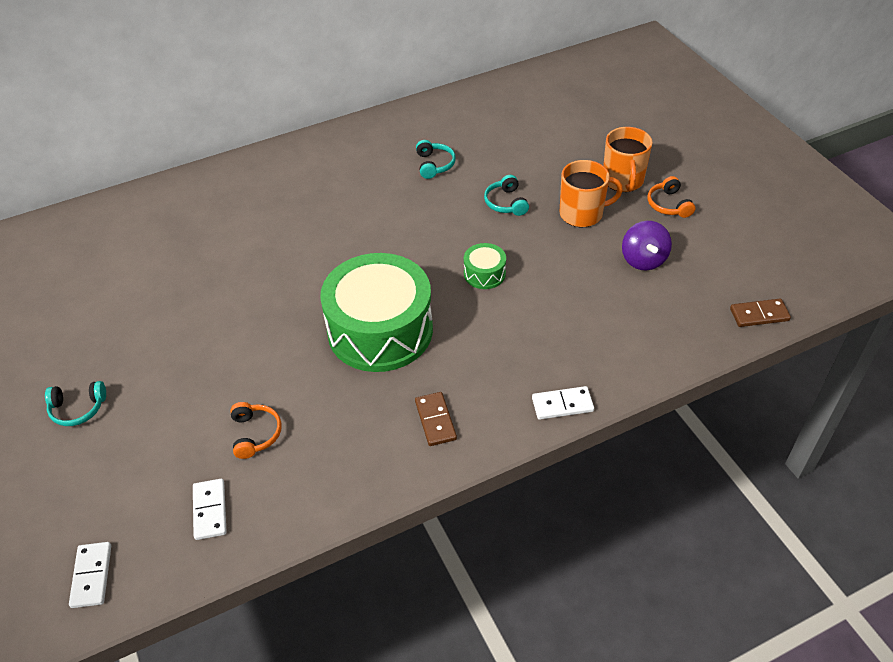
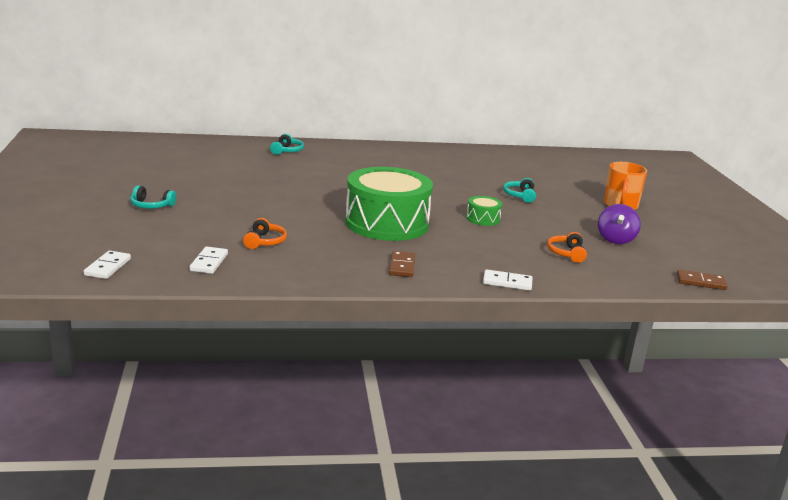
camera: 15 degrees right, 25 degrees down
(434, 165) = (475, 171): turquoise headphones -> turquoise headphones (287, 151)
(582, 214) = (578, 212): orange mug -> none
(668, 205) = (652, 222): orange headphones -> orange headphones (566, 253)

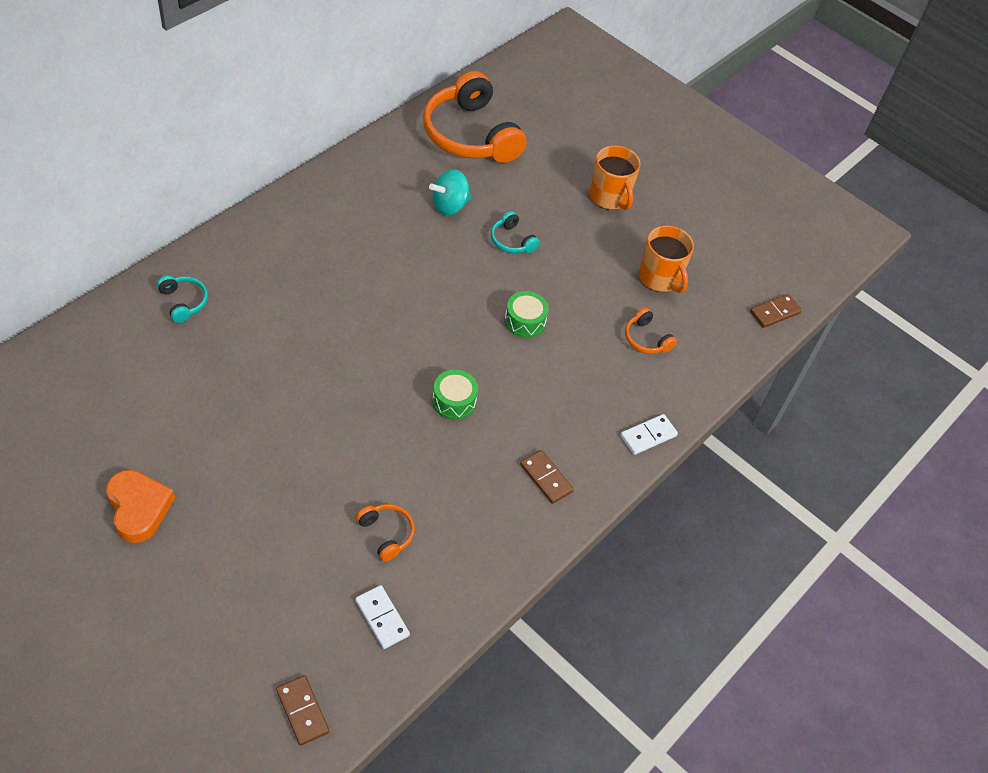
camera: 45 degrees left, 30 degrees up
(108, 267) = (302, 711): white domino -> brown domino
(151, 206) = (191, 554): turquoise headphones -> none
(153, 186) = (139, 508): none -> orange heart
(386, 223) = (454, 401): green drum -> green drum, size x0.42
(495, 175) = (449, 205): none -> turquoise spinning top
(548, 163) = (470, 135): none -> orange headphones
(615, 239) = (660, 278): purple spinning top -> orange mug

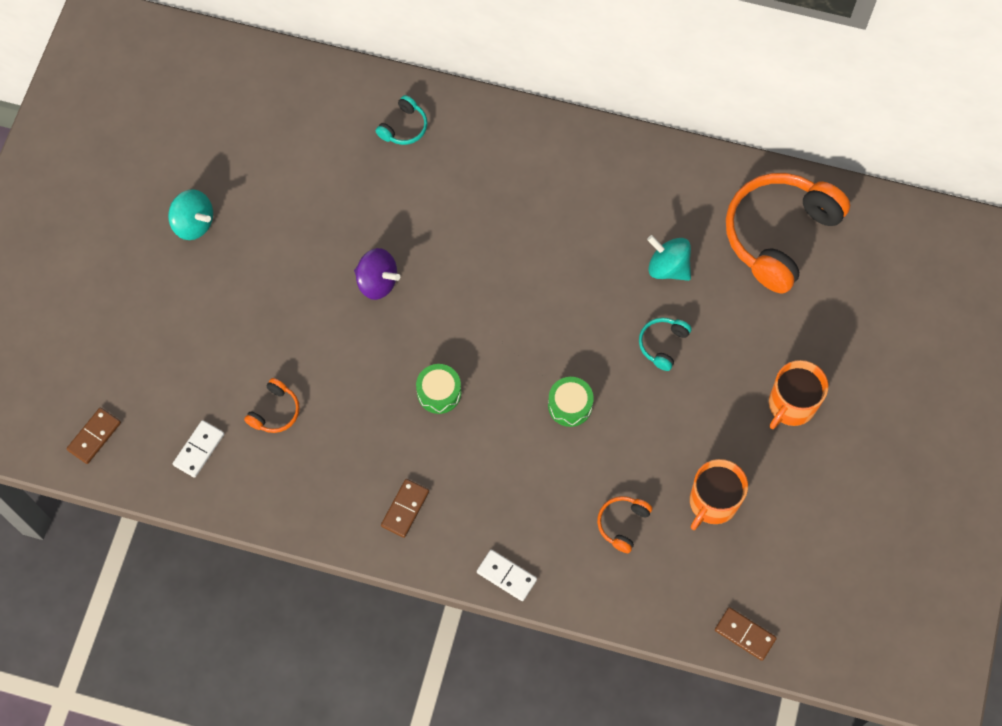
camera: 70 degrees right, 15 degrees up
(139, 508) = (194, 223): orange heart -> turquoise spinning top
(317, 393) = (377, 282): none -> purple spinning top

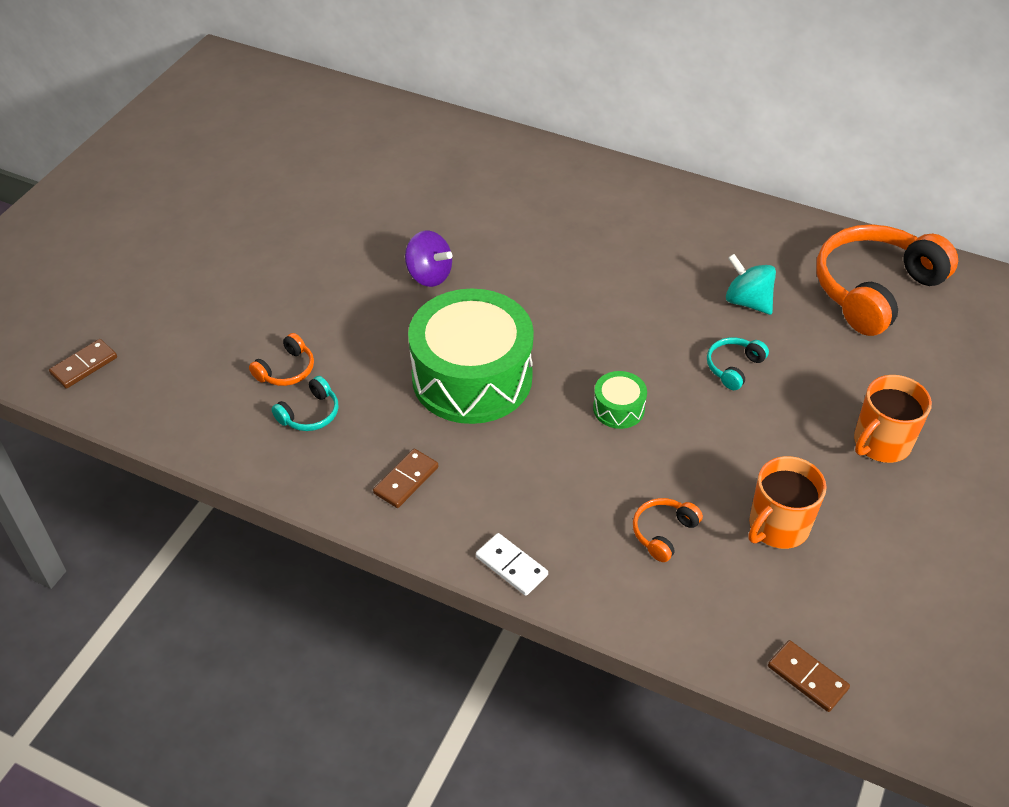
camera: 10 degrees right, 20 degrees down
(194, 223) = (255, 207): turquoise spinning top -> none
(199, 449) = (191, 392): white domino -> none
(404, 127) = (488, 161): turquoise headphones -> turquoise headphones (310, 414)
(439, 392) = (472, 377): green drum -> green drum, size x2.39

